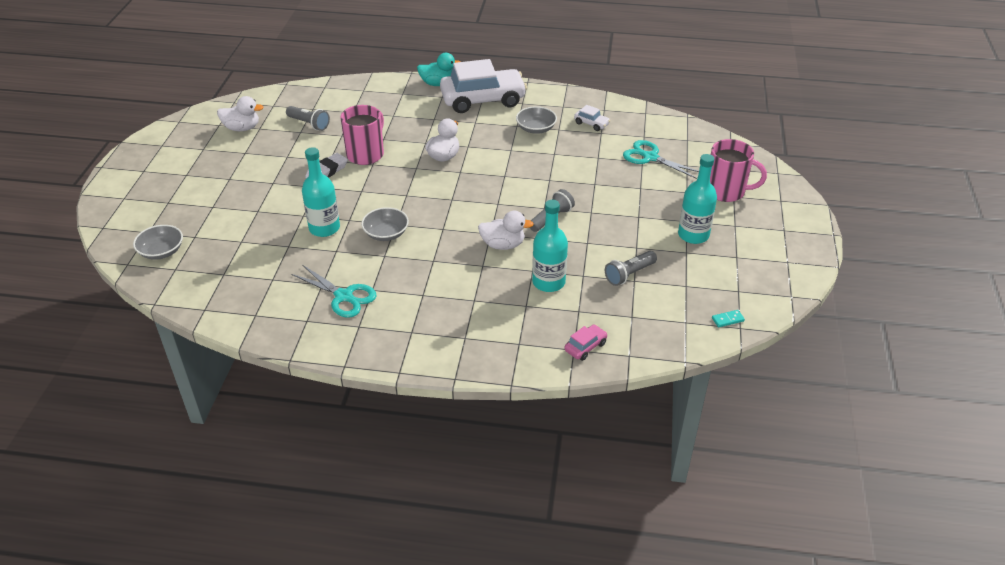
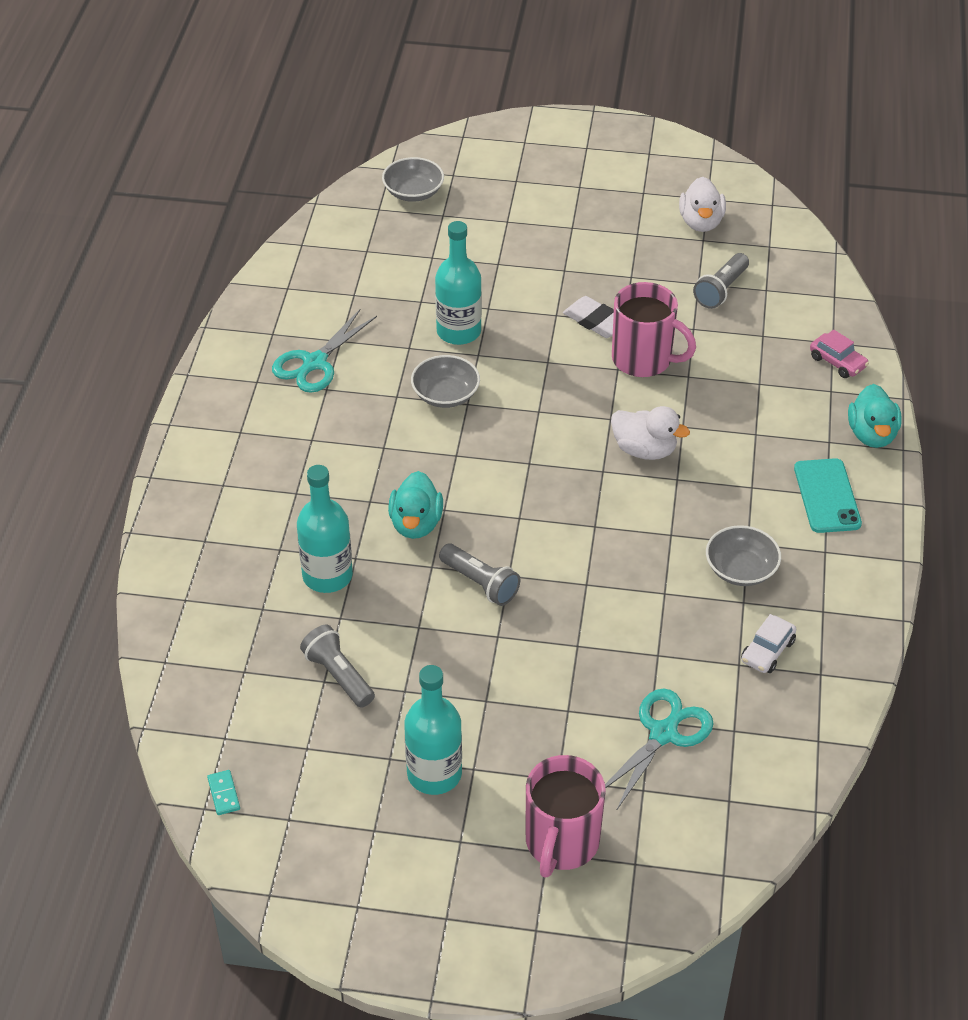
camera: 90 degrees right, 5 degrees up
(483, 100) = (827, 496): white car -> turquoise phone
(503, 245) = (416, 524): white duck -> turquoise duck
(585, 347) = (188, 612): pink car -> pink car (837, 362)

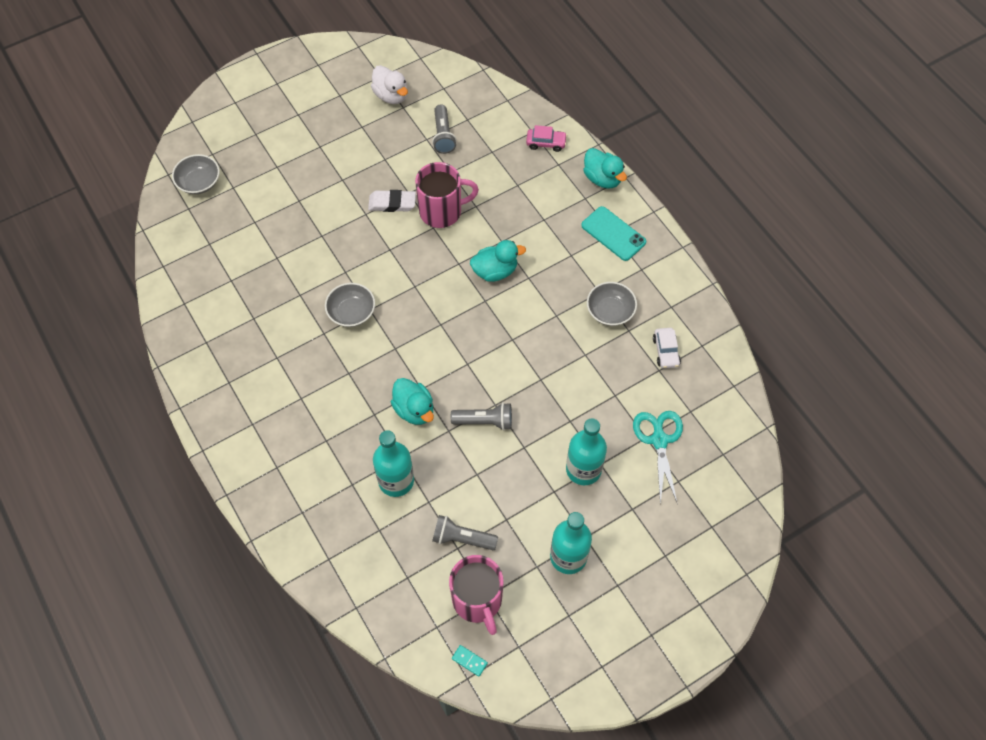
camera: 40 degrees left, 15 degrees up
(314, 363) = (252, 345): turquoise scissors -> none
(458, 331) = (319, 263): turquoise bottle -> turquoise bottle (583, 469)
(561, 842) = (667, 544): pink mug -> pink mug (477, 600)
(644, 450) = (495, 271): white duck -> turquoise duck

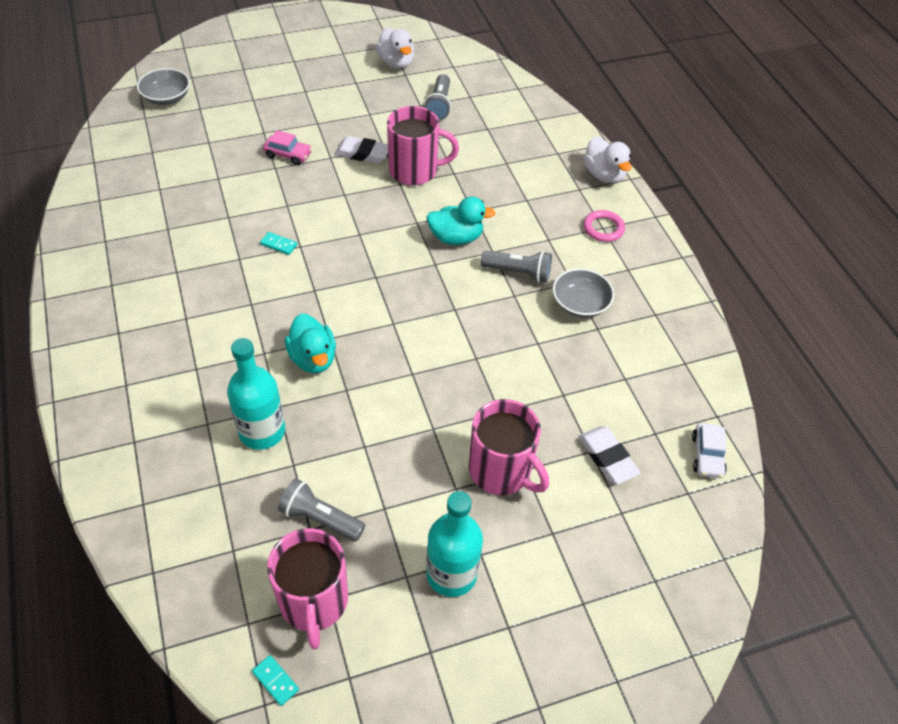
camera: 10 degrees right, 10 degrees down
(351, 312) = (278, 244): grey bowl -> turquoise domino
(484, 421) = (393, 389): grey flashlight -> grey flashlight (518, 272)
(546, 143) = (549, 132): pink car -> pink car (288, 155)
(583, 469) = (501, 471): turquoise bottle -> pink mug
(602, 178) = (604, 175): turquoise duck -> white duck
(613, 234) = (603, 228): turquoise phone -> pink ring
(659, 440) = (607, 457): turquoise scissors -> white eraser
(666, 351) = (638, 360): white car -> white car (707, 455)

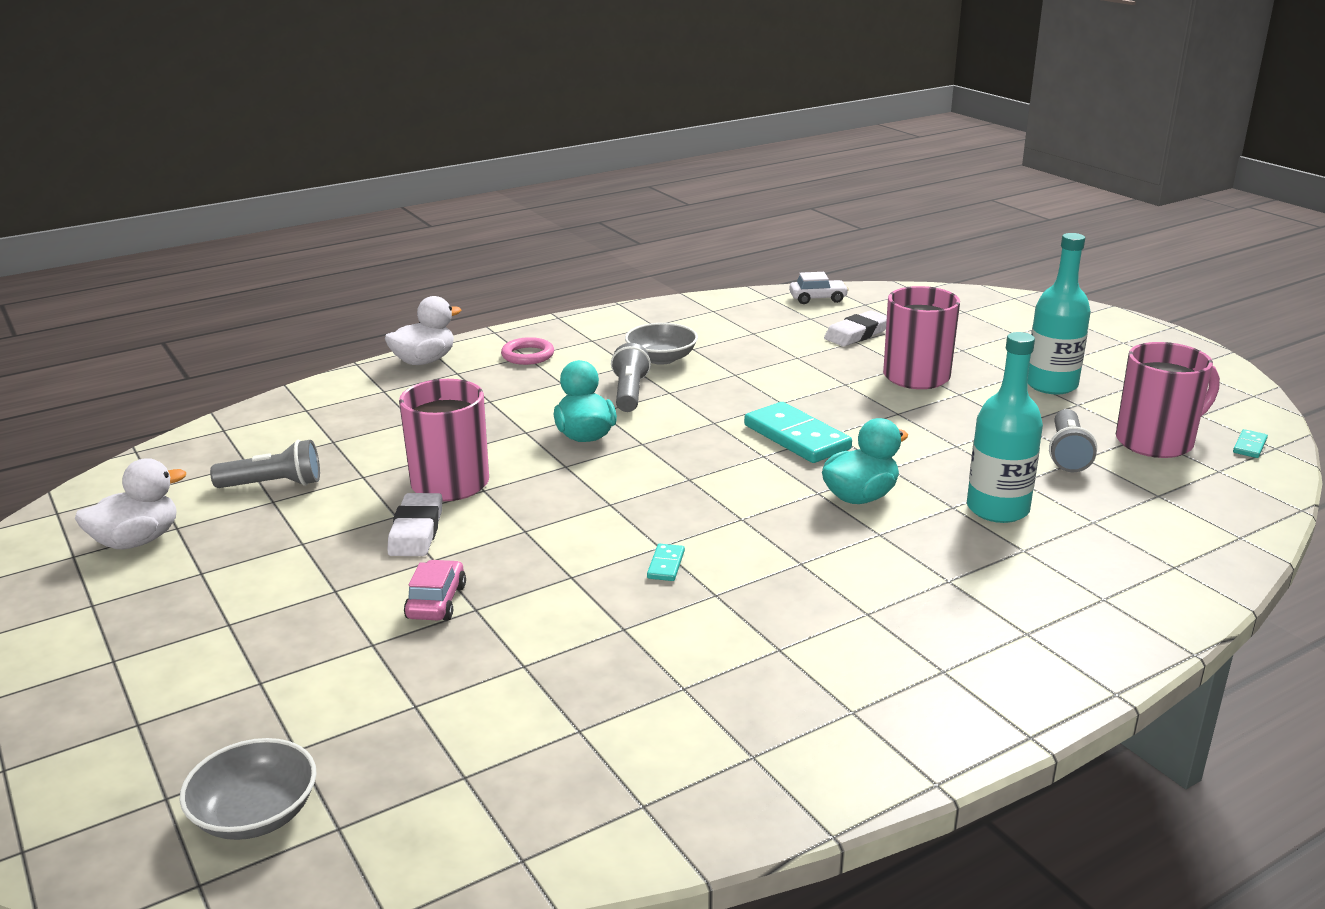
camera: 100 degrees left, 25 degrees down
(413, 349) = (796, 437): none -> turquoise domino

